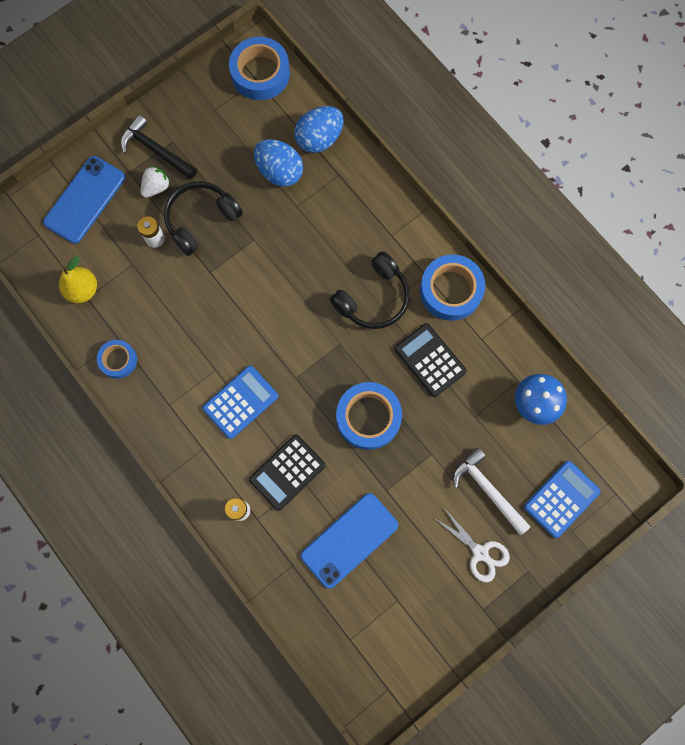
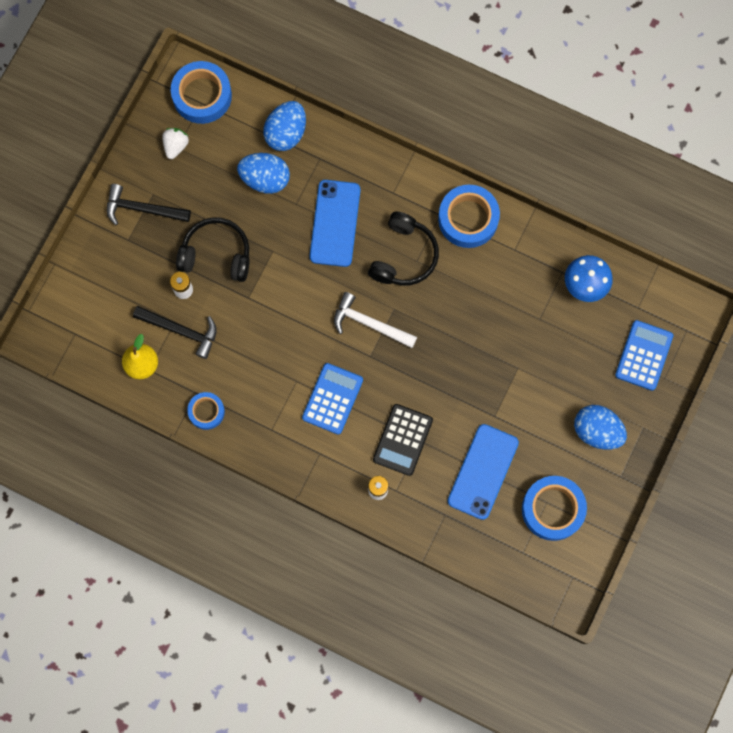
camera: 25 degrees left, 0 degrees up
(85, 200) = (101, 283): blue phone -> blue phone (335, 223)
(134, 275) = (181, 330): none -> black hammer
(156, 187) = (160, 243): white strawberry -> white strawberry (176, 146)
(201, 220) = (216, 254): black headphones -> black headphones turned 75 degrees clockwise
(368, 417) = (449, 361): blue tape -> blue tape (552, 509)
(430, 360) = (479, 288): black calculator -> none
(480, 553) = (597, 431): white scissors -> blue egg
(487, 489) = (579, 376): white hammer -> white hammer (369, 324)

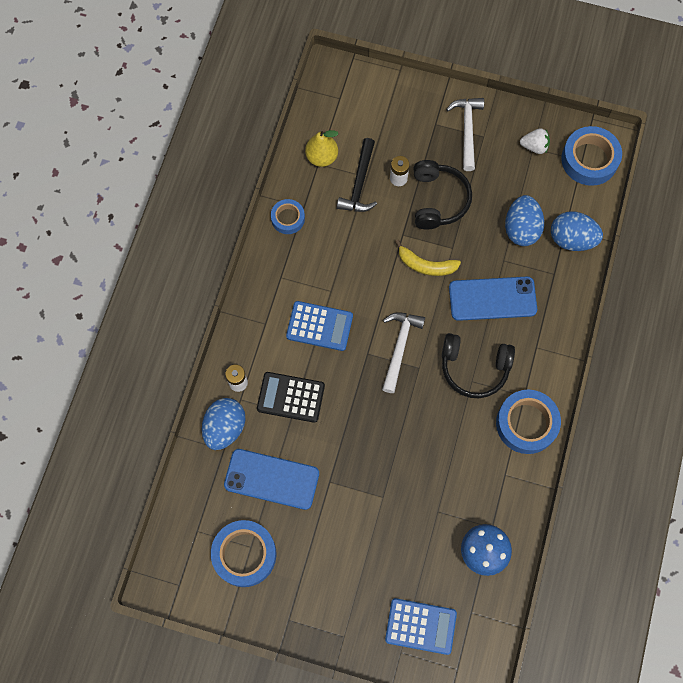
camera: 80 degrees right, 5 degrees down
(142, 209) = (467, 130): black hammer -> white hammer
(286, 281) = (426, 265): none -> yellow banana
(597, 431) = (331, 588): blue egg -> blue egg (225, 428)

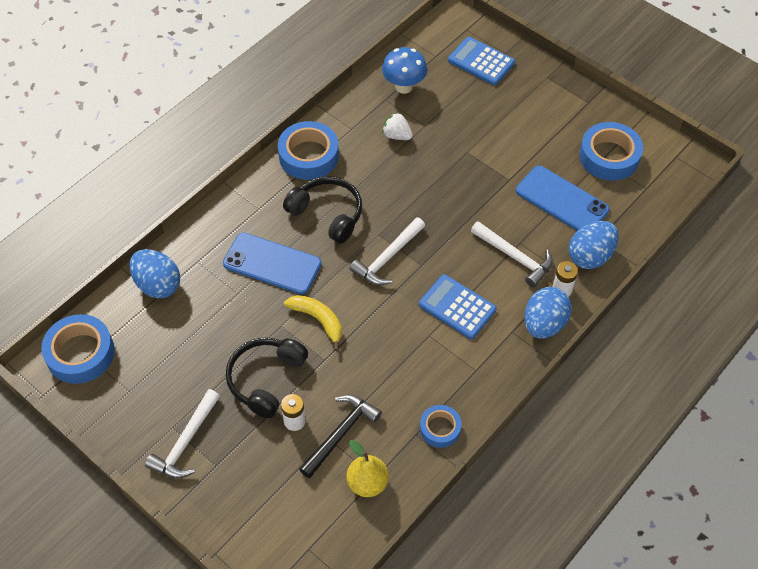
camera: 155 degrees left, 15 degrees down
(291, 397) = (515, 257): black calculator -> white hammer
(521, 229) = (200, 315): blue egg -> blue egg (544, 324)
(534, 146) = (126, 392): white strawberry -> white strawberry (397, 135)

